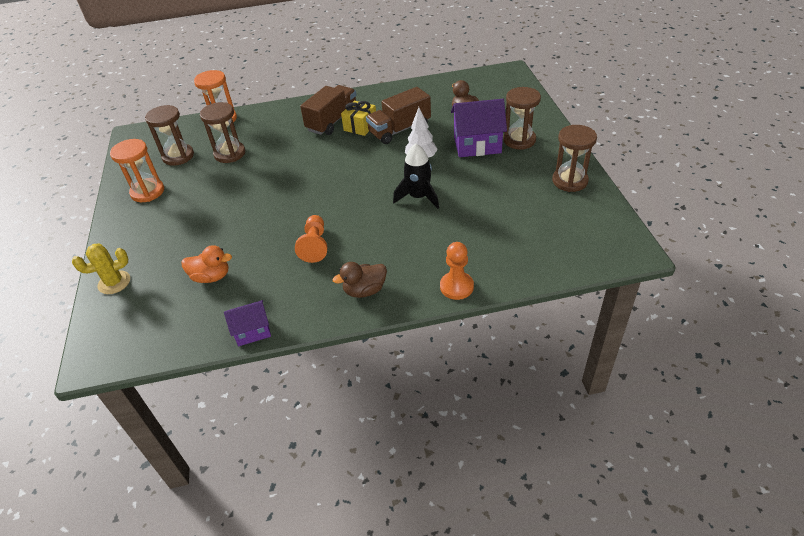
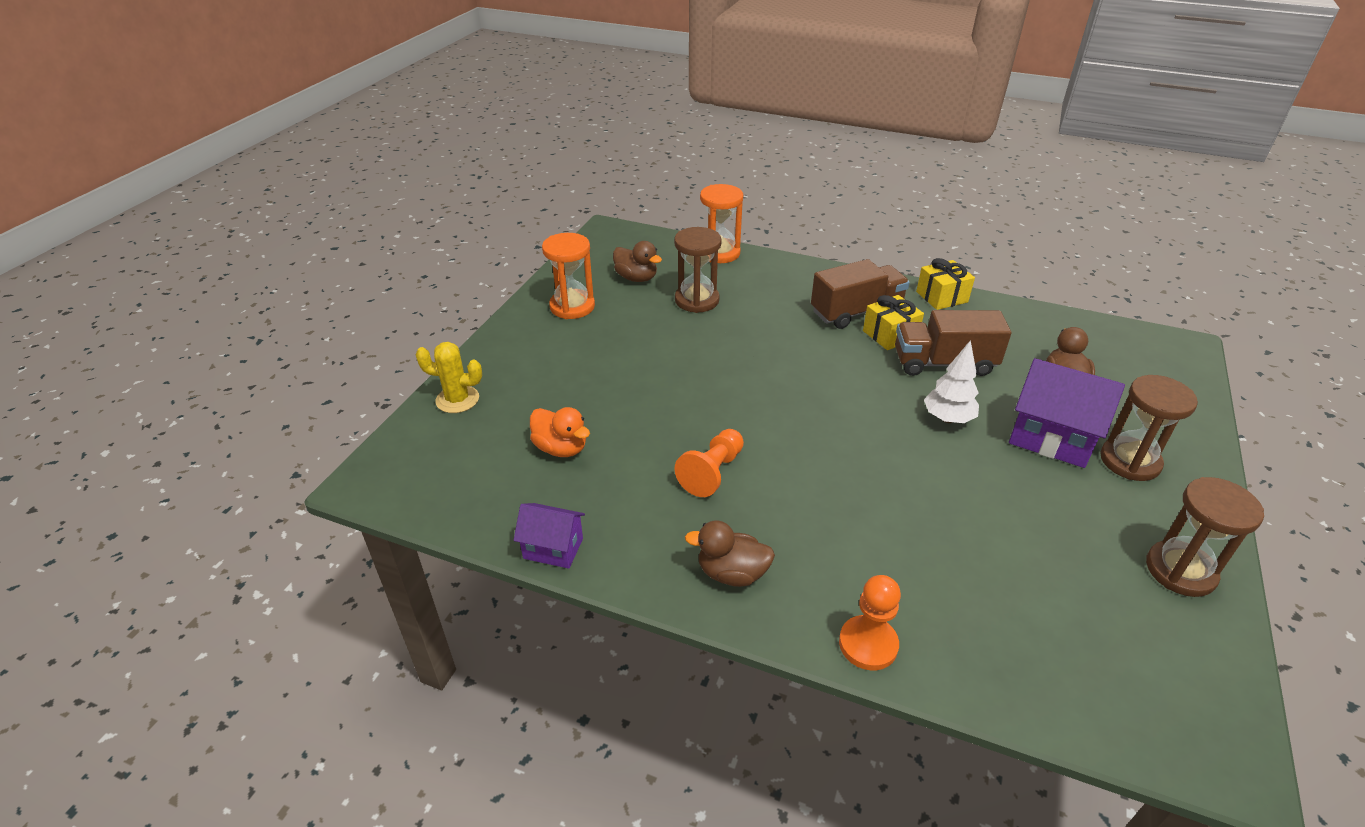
camera: 30 degrees right, 5 degrees down
(178, 156) = (636, 278): brown hourglass -> brown duck
(374, 93) = (941, 297): none -> yellow gift
(418, 197) = (904, 474): black rocket -> none

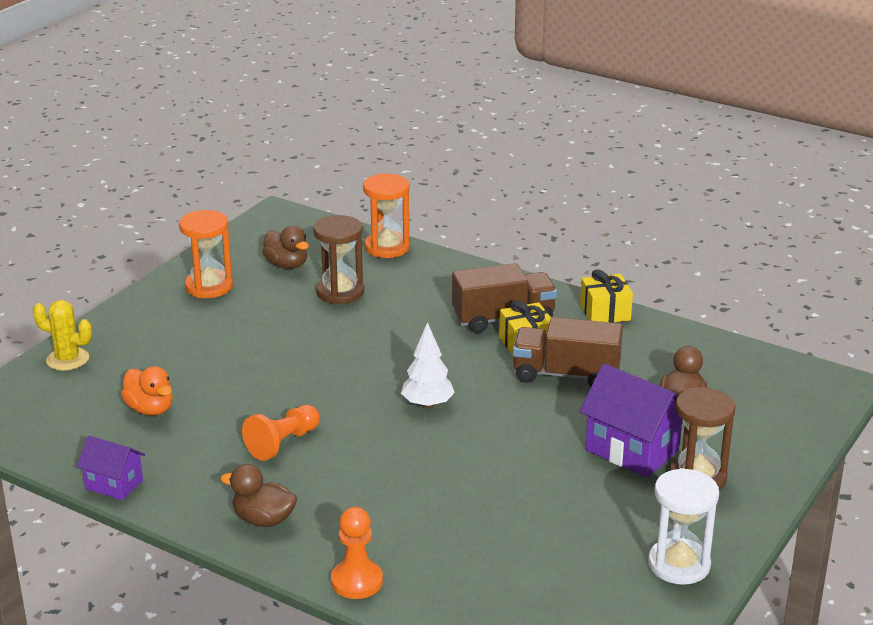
camera: 10 degrees right, 10 degrees down
(947, 418) = (538, 423): white tree -> white tree (427, 405)
(1180, 571) = (679, 565): brown hourglass -> white hourglass

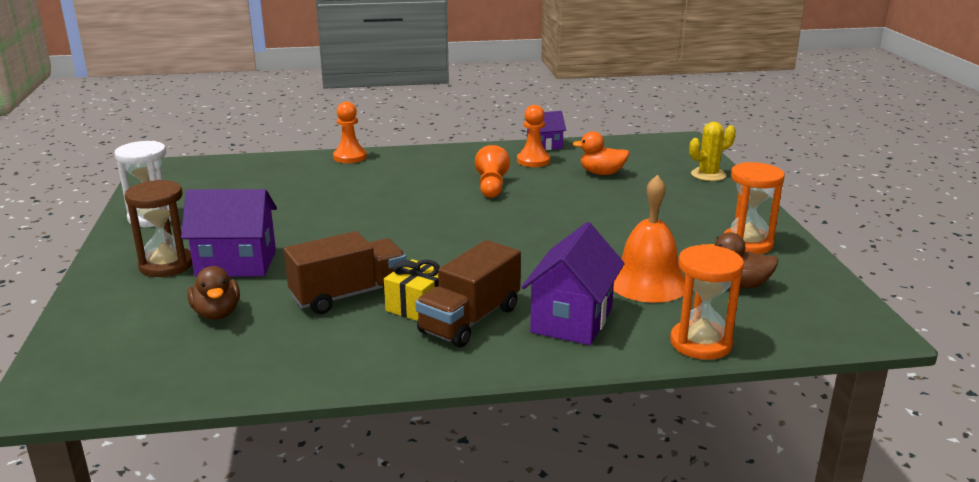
camera: 140 degrees right, 5 degrees down
(175, 463) = (533, 161): none -> orange pawn
(263, 520) = (439, 159): brown duck -> none
(340, 292) = (647, 282): brown hourglass -> orange bell
(427, 405) = (433, 235): white tree -> none
(437, 290) = (572, 320): none -> purple house
(605, 312) = (375, 371): yellow gift -> none

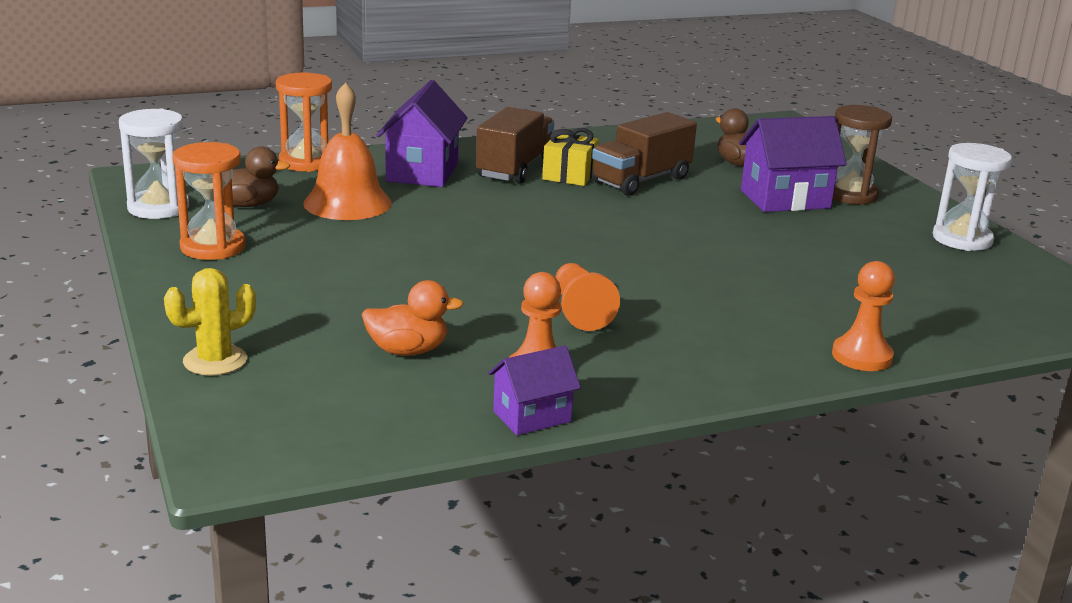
camera: 165 degrees right, 0 degrees up
(819, 286) = (158, 208): none -> white hourglass

